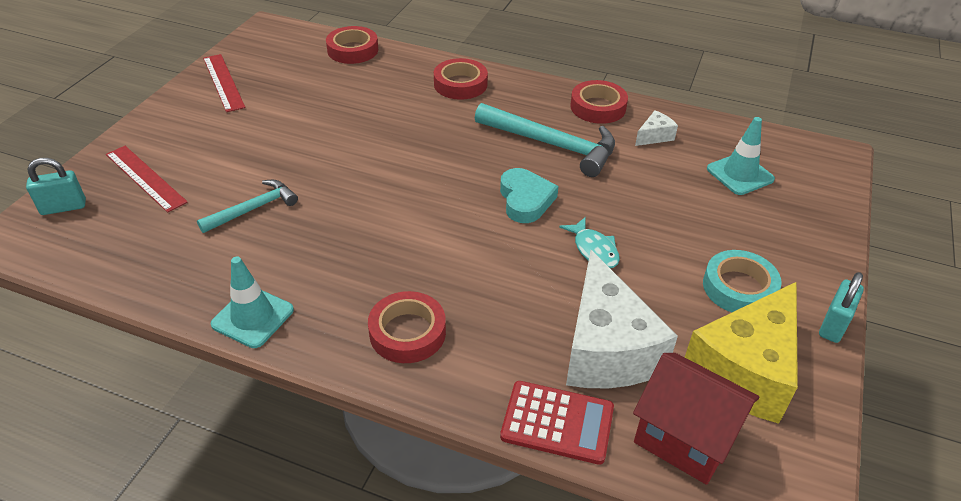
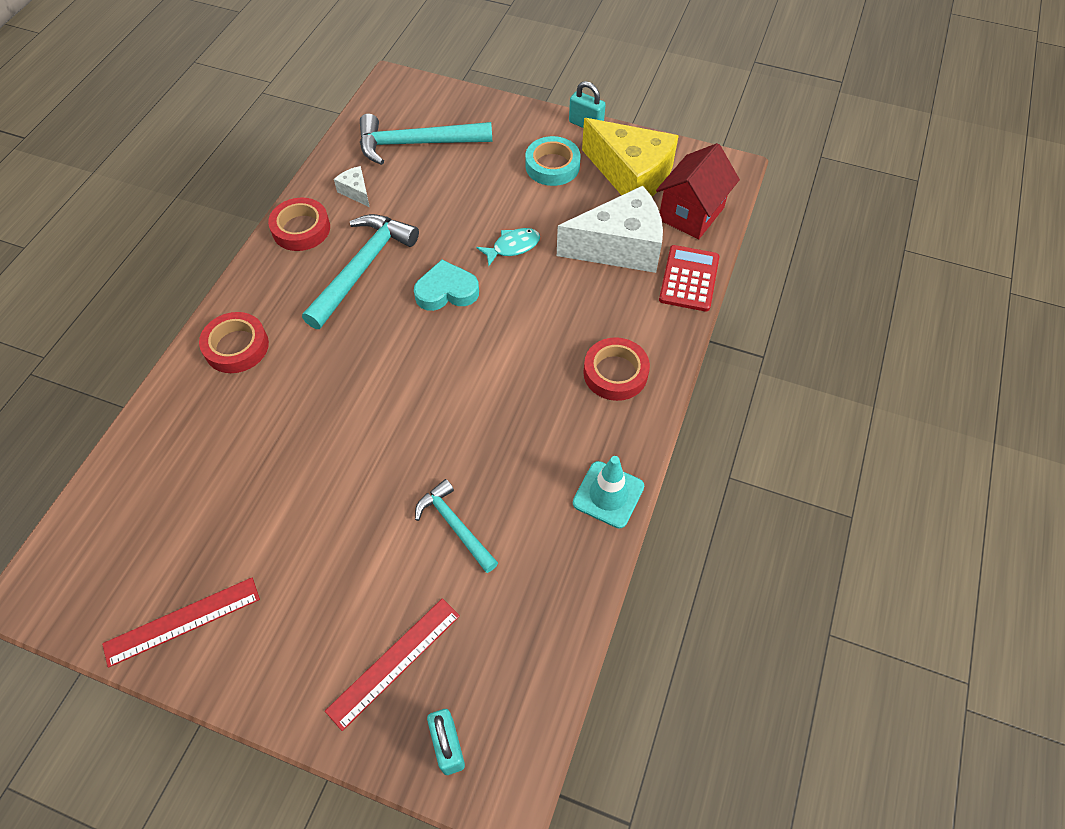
camera: 90 degrees left, 15 degrees up
(353, 50) = (130, 469): red tape -> none
(740, 174) = (416, 143): turquoise traffic cone -> turquoise hammer

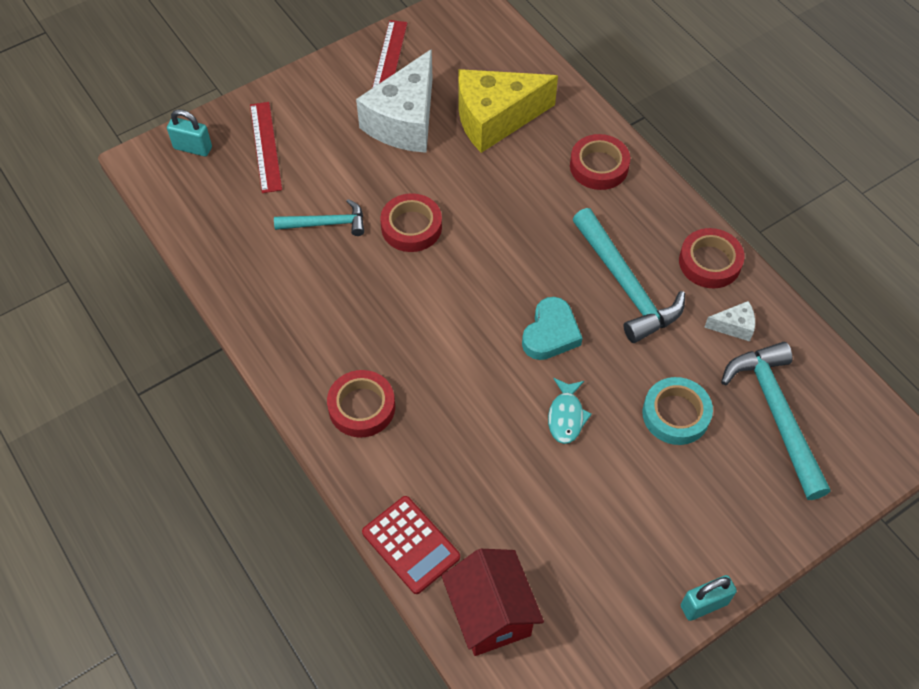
camera: 125 degrees right, 0 degrees up
(408, 450) = (411, 227): none -> red tape
(416, 143) = (776, 414): turquoise hammer -> turquoise hammer turned 45 degrees counterclockwise
(552, 166) = (657, 524): turquoise tape -> turquoise tape (676, 414)
(608, 494) = (264, 329): turquoise traffic cone -> none
(620, 247) = (496, 510): white cheese -> white cheese (404, 121)
(631, 176) = (588, 594): yellow cheese -> yellow cheese (495, 119)

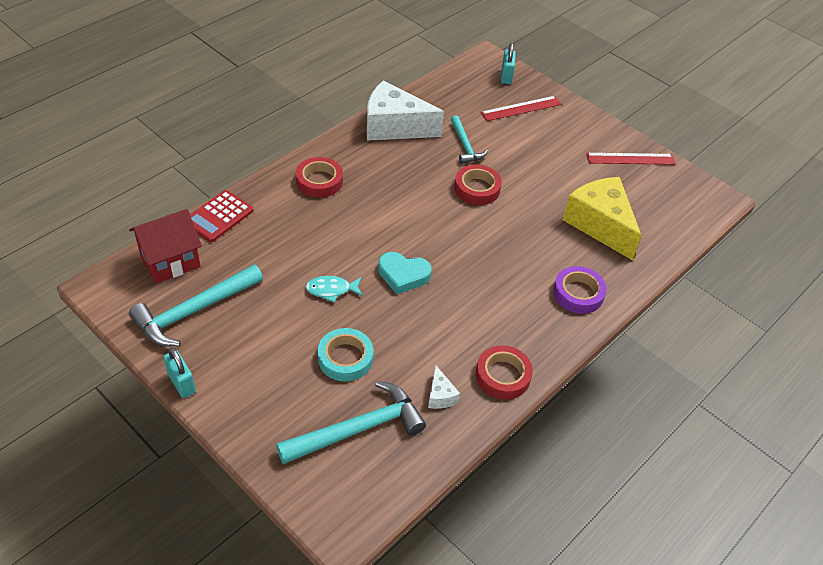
camera: 75 degrees right, 10 degrees down
(404, 121) = (575, 174): white cheese -> white cheese (394, 126)
(599, 166) = (578, 293): red tape -> purple tape
(625, 285) = (461, 319): turquoise hammer -> turquoise hammer (193, 311)

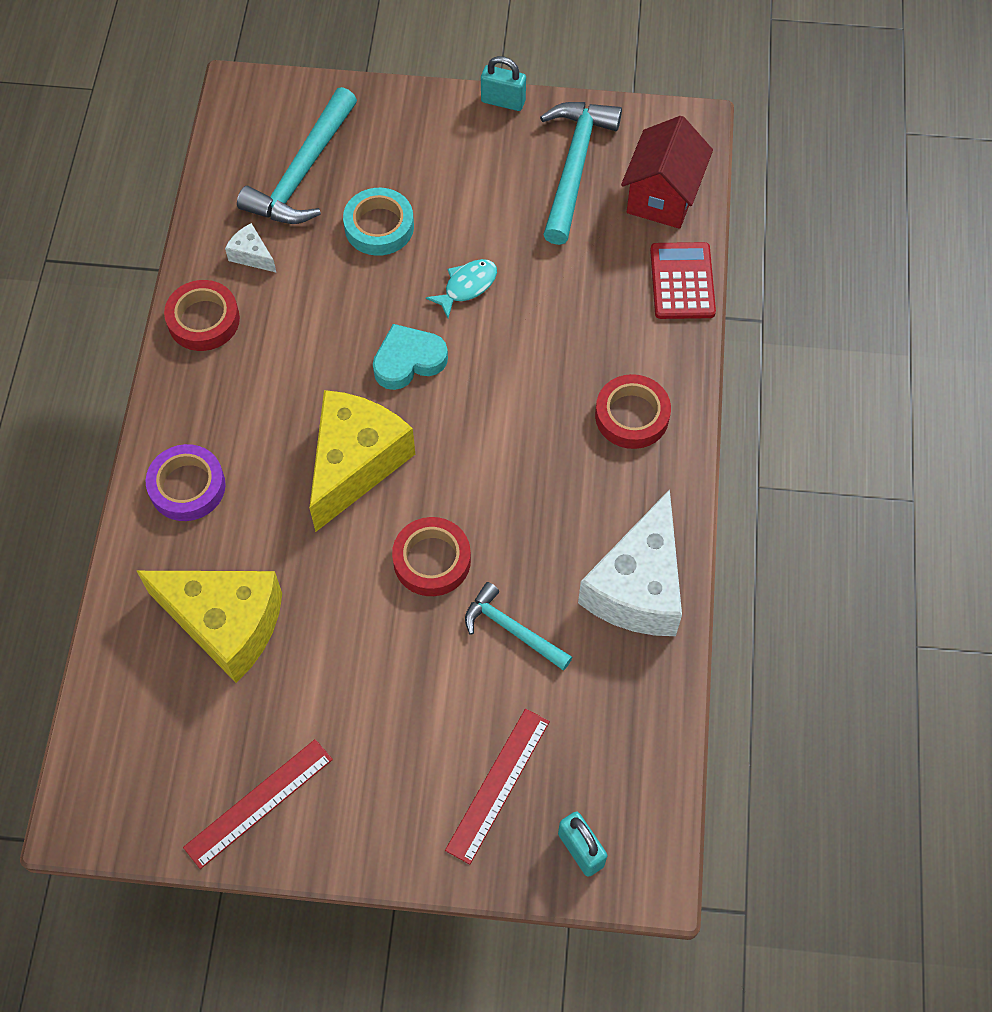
camera: 145 degrees right, 15 degrees up
(394, 126) = (637, 587): white cheese -> white cheese turned 135 degrees clockwise
(477, 247) = (356, 464): none -> yellow cheese

